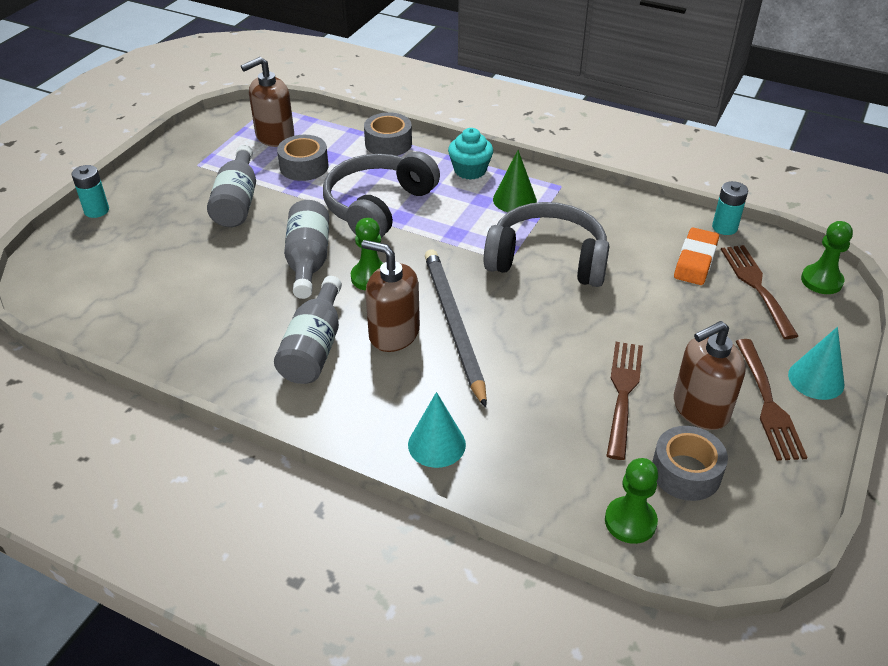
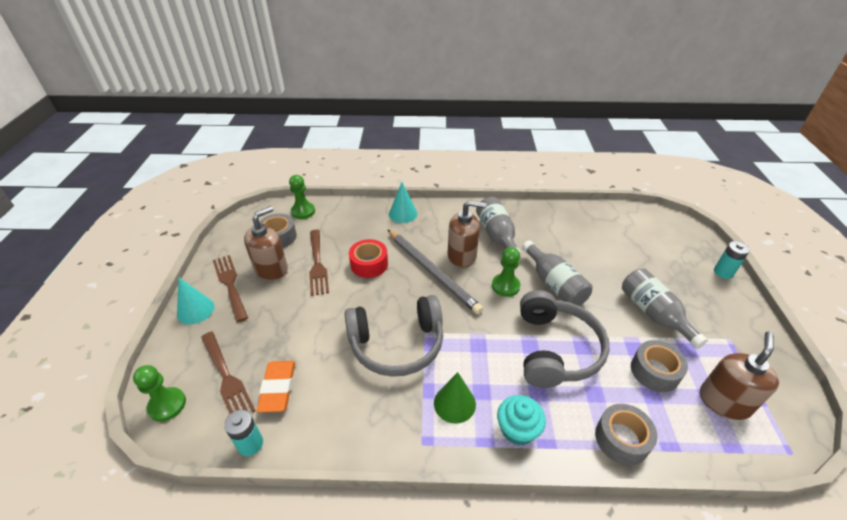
camera: 155 degrees right, 0 degrees up
(540, 366) = (369, 264): none -> red tape

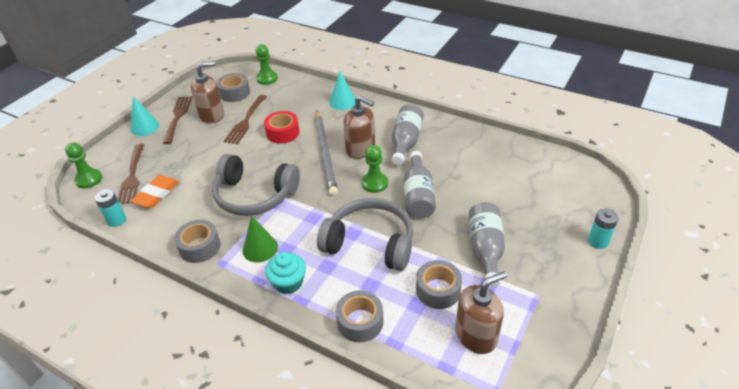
camera: 30 degrees right, 0 degrees up
(385, 432) = (200, 247): none -> grey tape
(555, 349) = (370, 243): grey headphones -> grey headphones turned 105 degrees counterclockwise

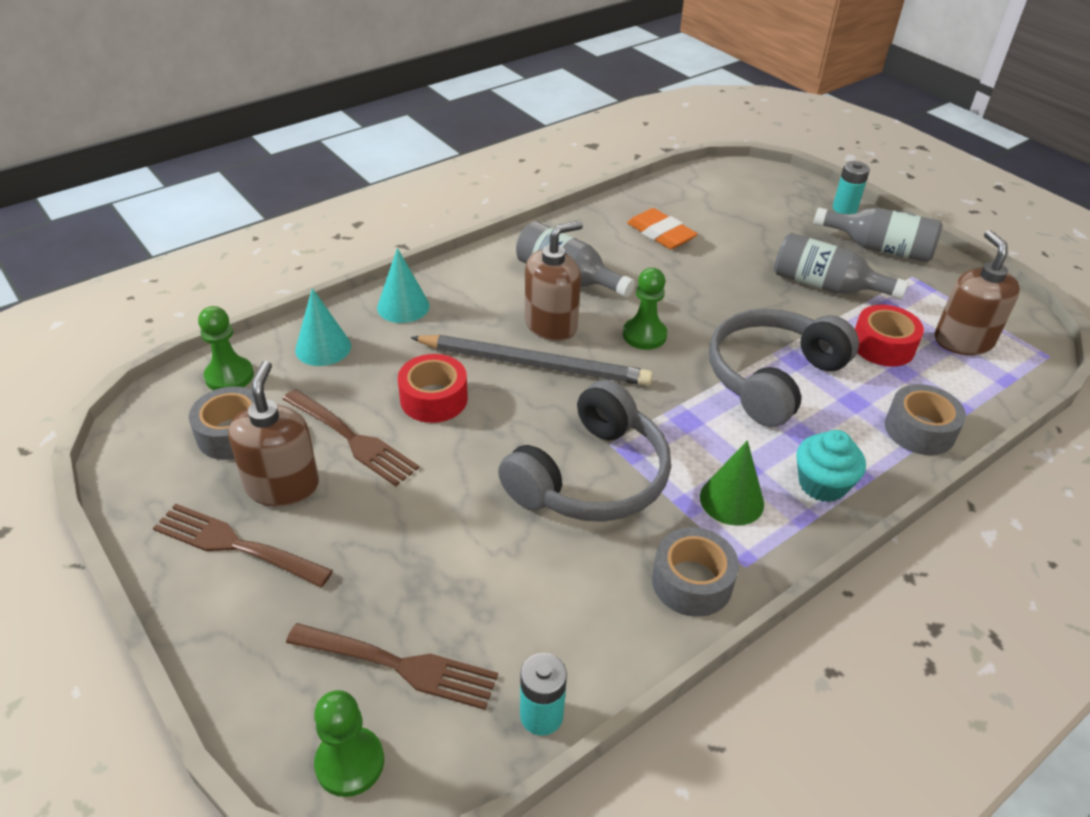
camera: 70 degrees left, 0 degrees up
(145, 127) = (220, 615): turquoise cone -> turquoise cone (323, 347)
(156, 194) = (495, 627): orange eraser -> orange eraser (661, 234)
(418, 195) = (695, 304): grey bottle -> grey bottle (879, 248)
(438, 290) = (883, 346): grey tape -> red tape

